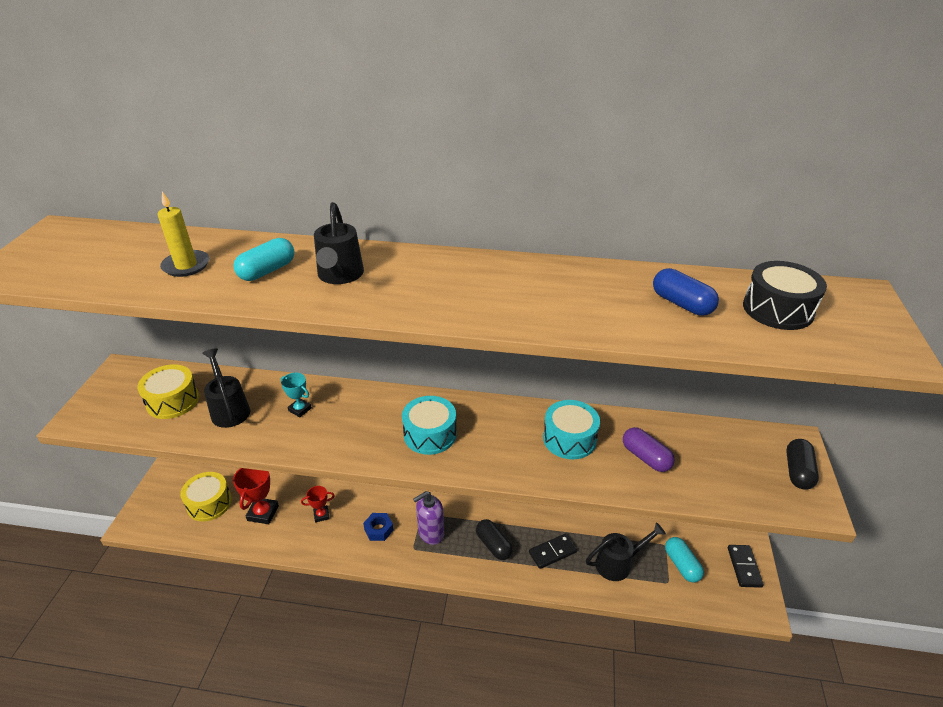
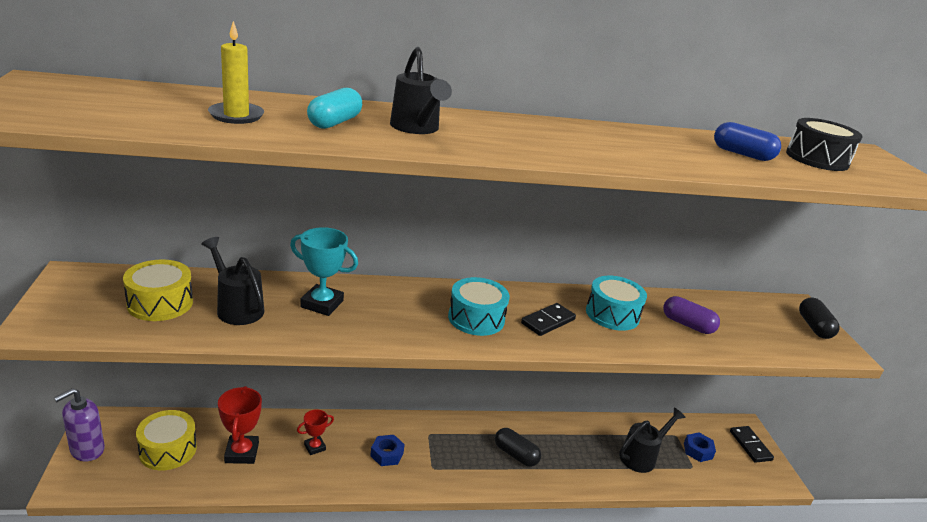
camera: 20 degrees left, 10 degrees down
(300, 409) = (322, 304): turquoise trophy -> turquoise trophy, size x1.67
(431, 533) = (445, 451): purple soap dispenser -> purple soap dispenser (87, 450)
(552, 552) = (576, 454): black domino -> black domino (548, 321)
(681, 565) = (698, 451): turquoise capsule -> blue nut

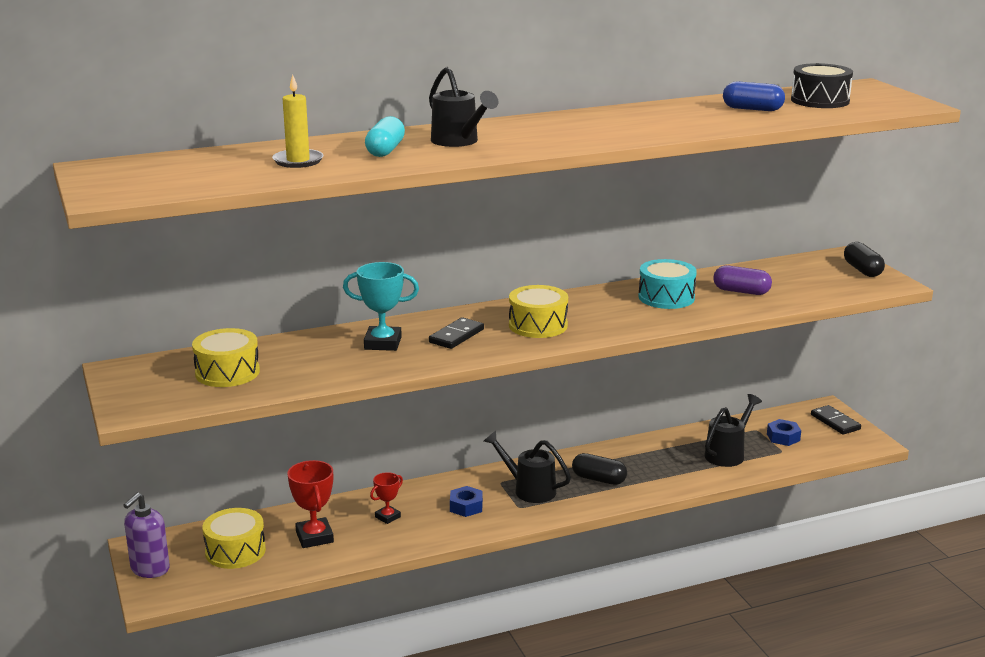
camera: 10 degrees left, 5 degrees down
(237, 308) = (304, 361): black watering can -> black watering can (529, 490)
(476, 318) = (538, 325): turquoise drum -> yellow drum
(548, 321) = (607, 314): black domino -> black domino (456, 336)

